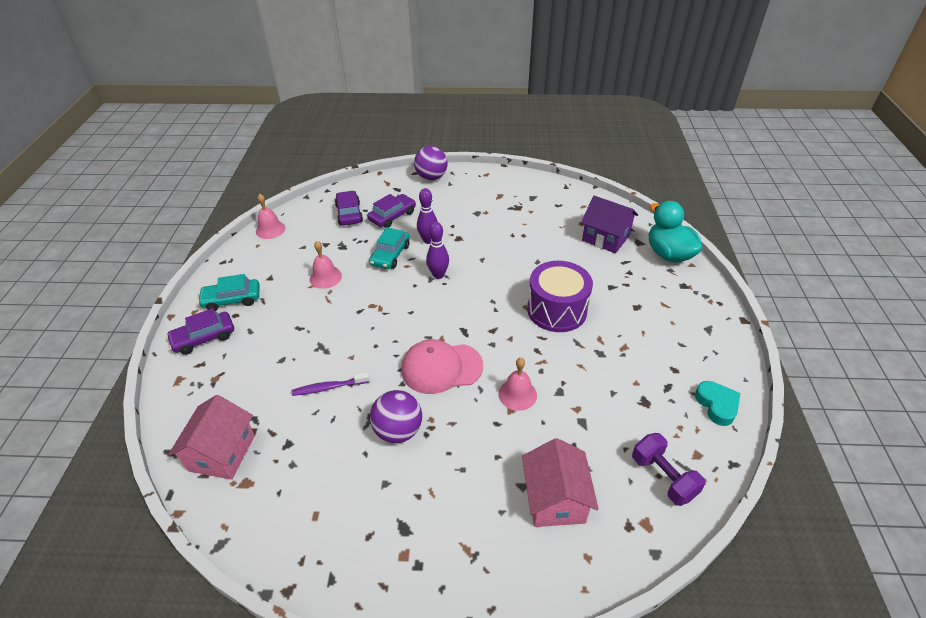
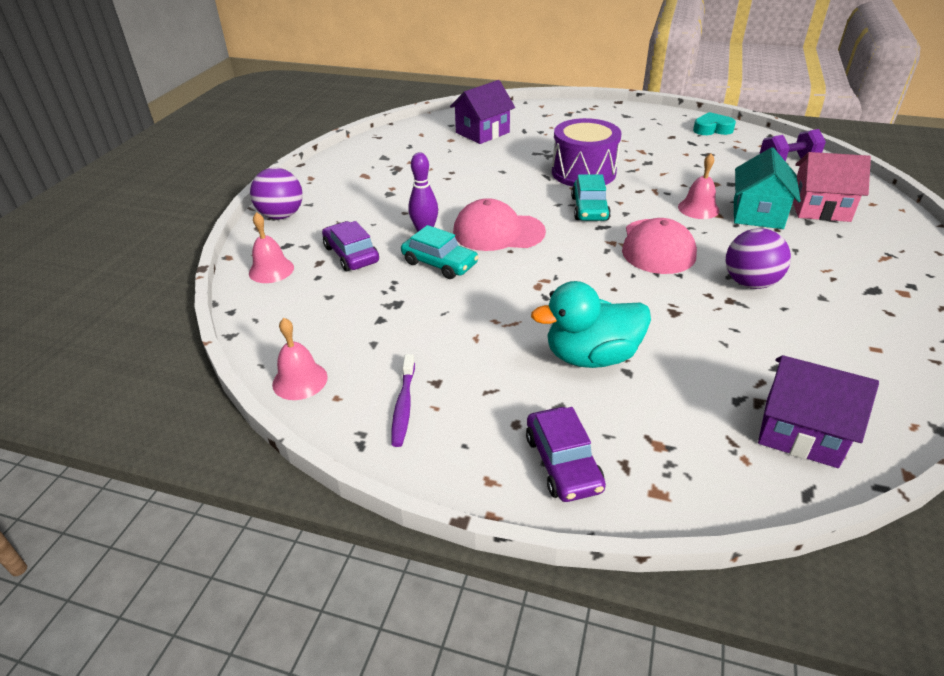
camera: 75 degrees left, 5 degrees down
(222, 453) = (801, 432): pink house -> purple house
(232, 299) = (475, 428): turquoise car -> turquoise car (589, 209)
(325, 277) = (462, 323): pink bell -> pink bell (271, 270)
(329, 387) = (683, 329): purple toothbrush -> purple toothbrush (403, 406)
(349, 213) = (316, 292): purple car -> none
(438, 275) = (498, 232): purple bowling pin -> pink cap
(523, 441) = (757, 214): none -> turquoise house
(668, 254) = (522, 111): turquoise duck -> turquoise duck (591, 356)

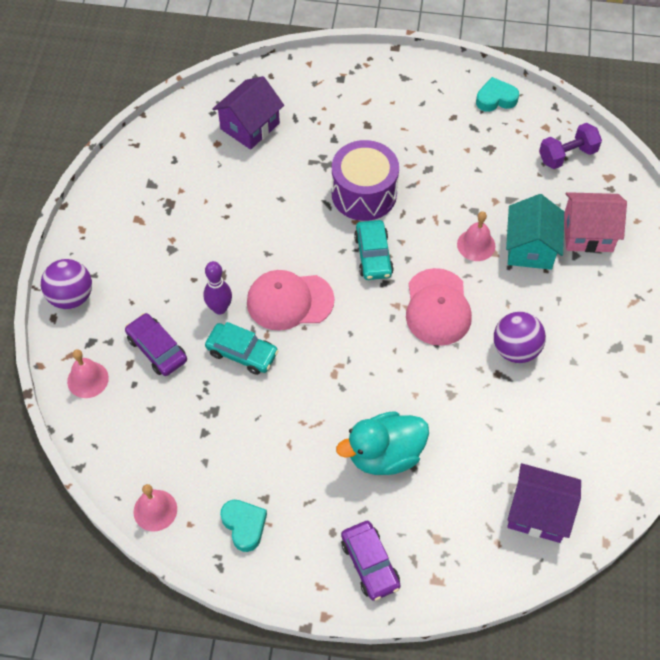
camera: 10 degrees left, 20 degrees up
(403, 406) = (244, 526): purple toothbrush -> turquoise heart

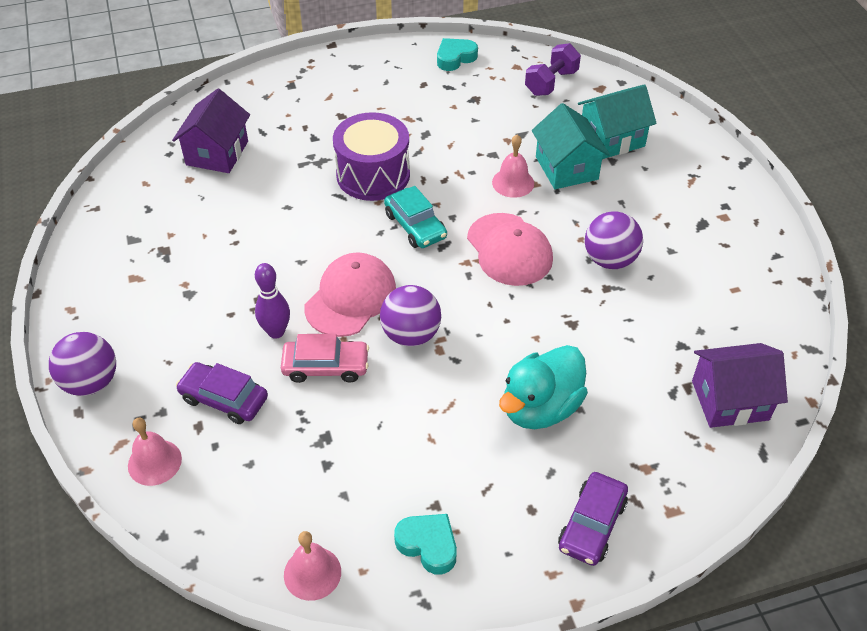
camera: 25 degrees left, 10 degrees down
(242, 353) = (326, 366): turquoise car -> pink car
(289, 301) = (350, 298): pink cap -> pink cap turned 150 degrees clockwise
(319, 352) = (411, 334): none -> purple ball
(370, 564) = (592, 525): purple car -> purple car turned 75 degrees clockwise
(587, 233) = (612, 139): pink house -> turquoise house

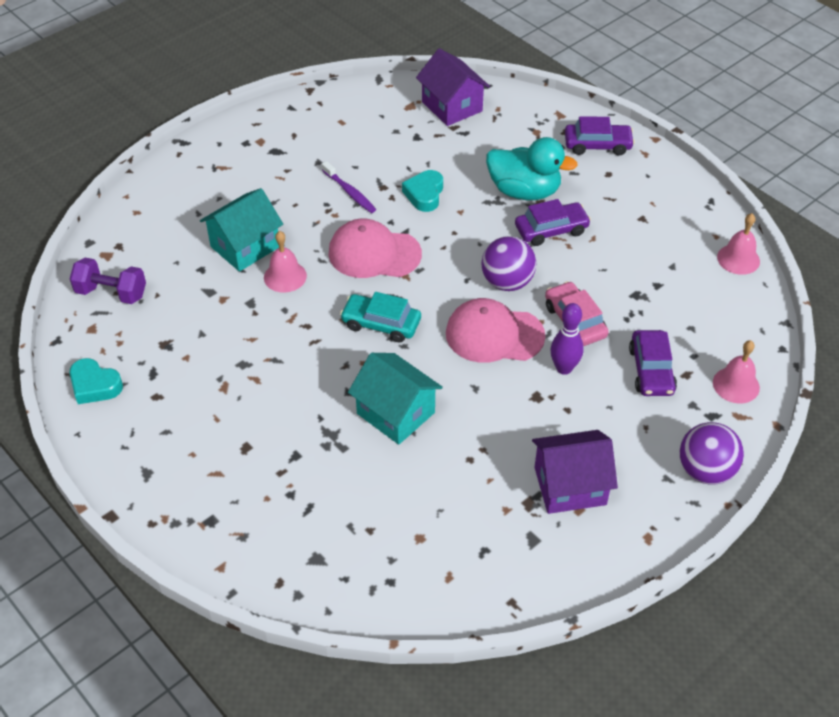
camera: 115 degrees left, 0 degrees up
(217, 153) = (365, 533): purple house -> purple house (570, 486)
(373, 175) = (328, 381): purple drum -> none
(415, 226) = (381, 324): turquoise car -> turquoise car turned 105 degrees counterclockwise
(428, 545) = (673, 212): turquoise heart -> turquoise heart (424, 194)
(465, 405) = (551, 230): none -> purple car
(509, 250) = (374, 253): pink cap -> pink cap turned 120 degrees counterclockwise
(609, 260) = (350, 192): purple ball -> purple toothbrush
(612, 139) = (186, 228): turquoise house -> turquoise house (396, 413)

